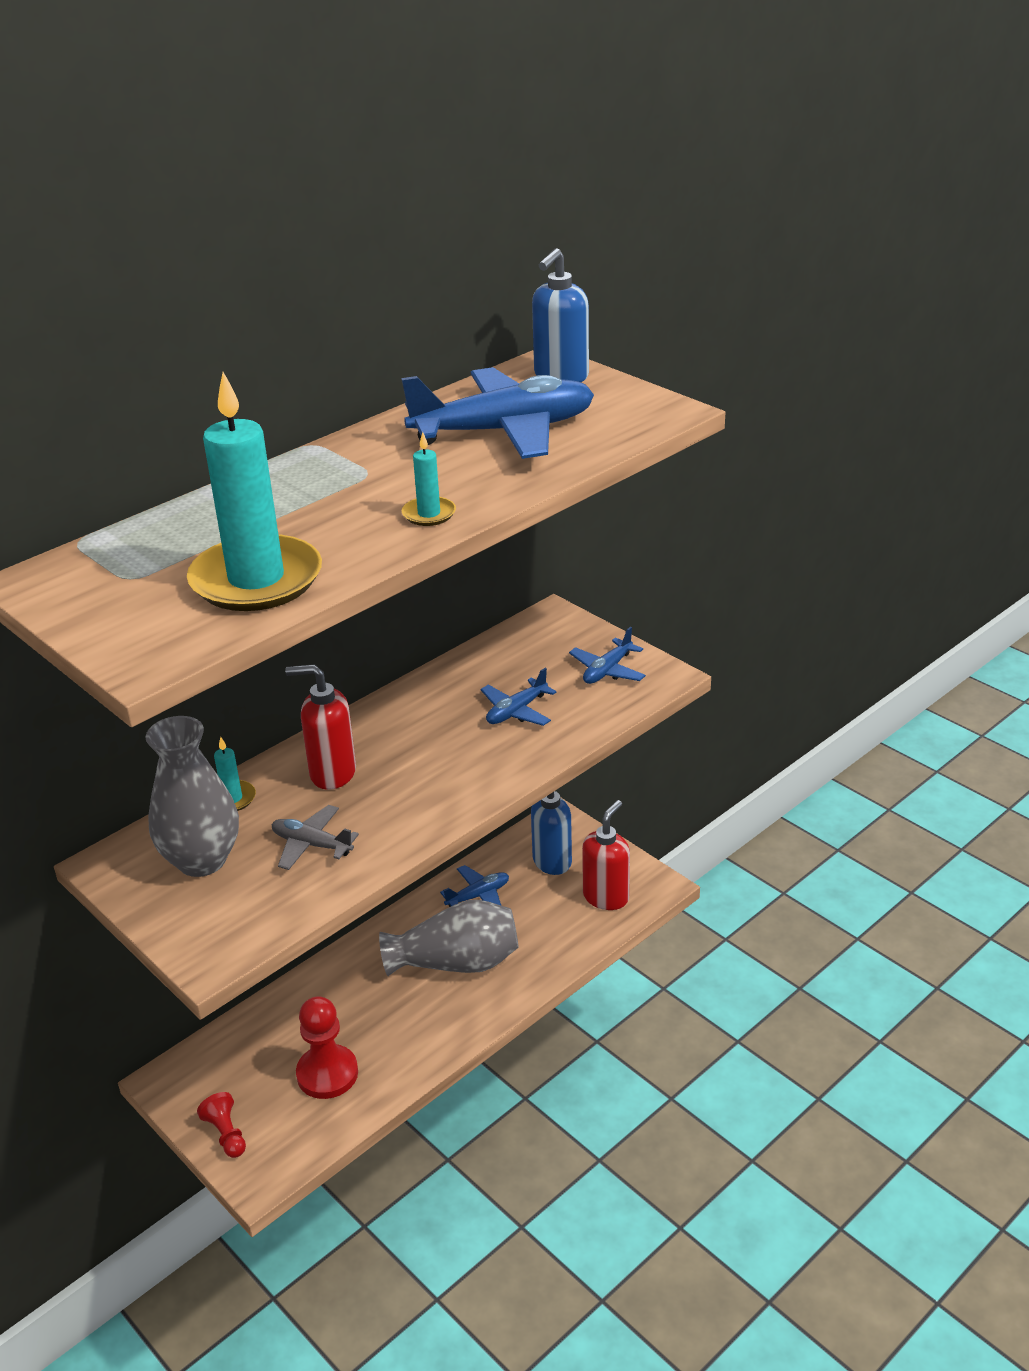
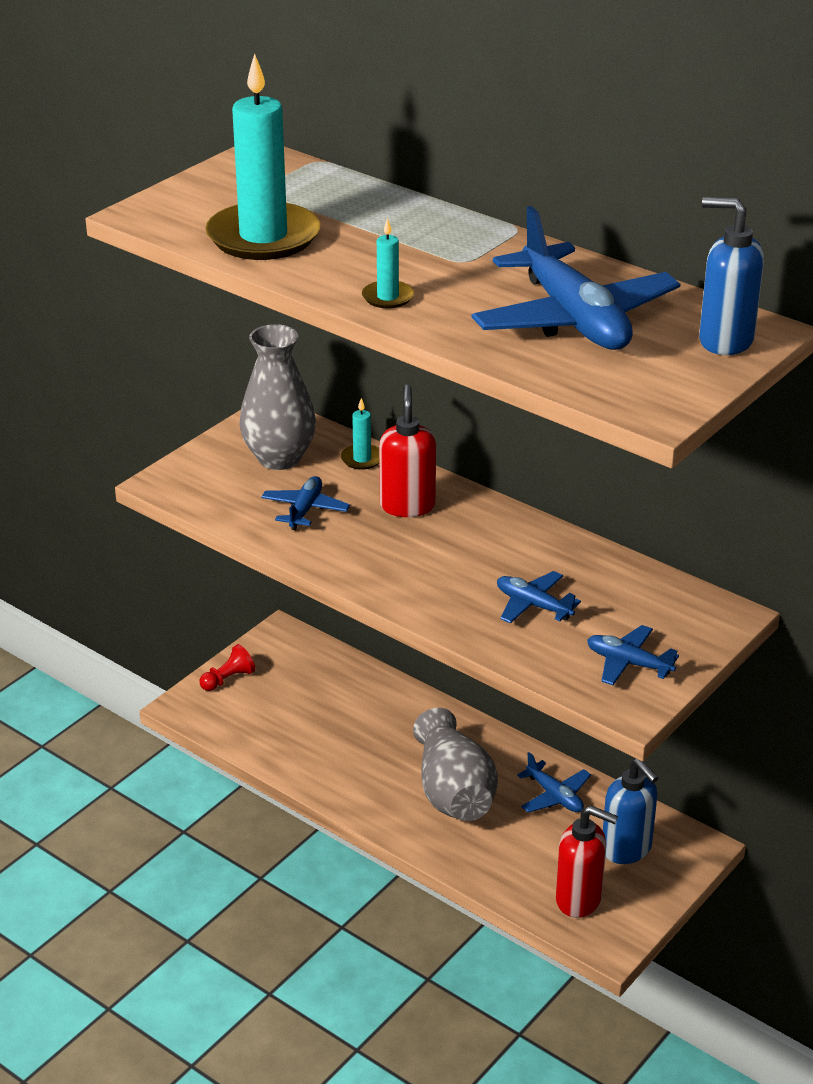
camera: 80 degrees right, 0 degrees up
(312, 845) = (305, 510): grey plane -> blue plane
(327, 1074) = (299, 726): red pawn -> none

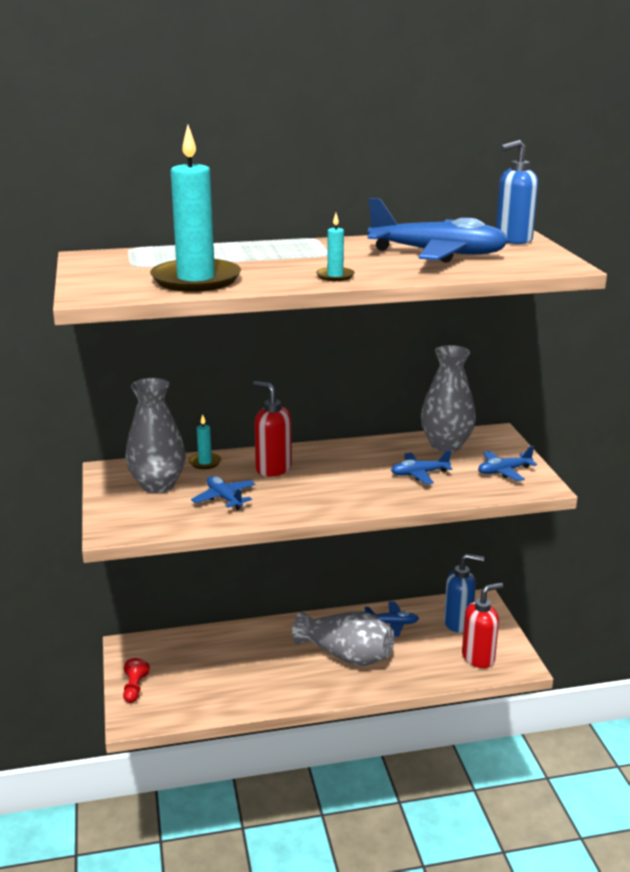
camera: 50 degrees left, 10 degrees down
(636, 592) = (446, 445): none -> grey vase

